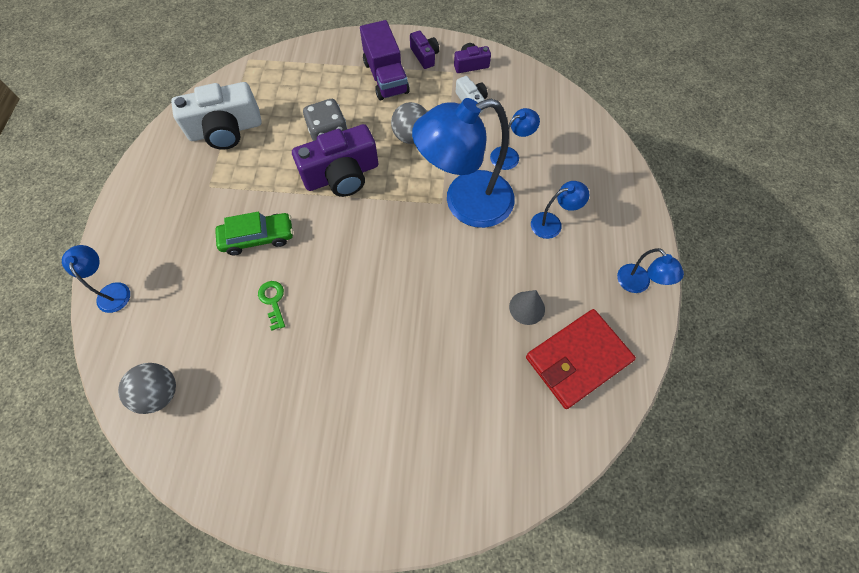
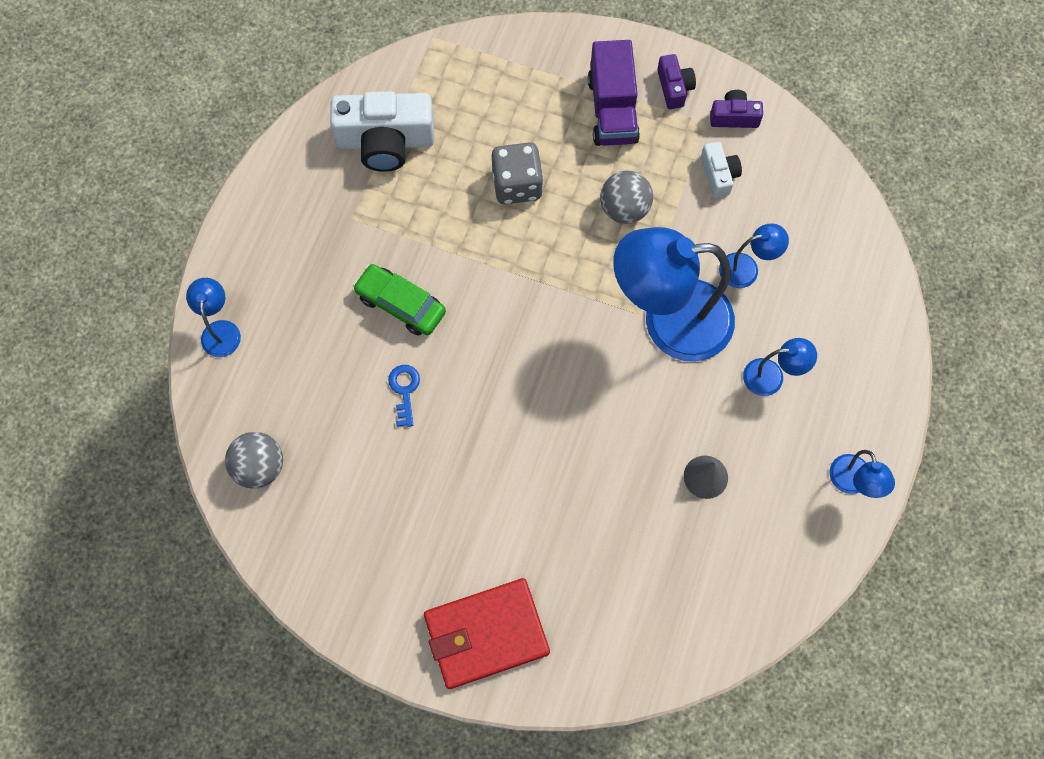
camera: 15 degrees right, 5 degrees up
(258, 238) = (401, 304): green car -> green car turned 150 degrees counterclockwise
(273, 301) = (404, 391): green key -> blue key
(341, 175) = (521, 243): purple camera -> none
(577, 359) = (746, 554): red wallet -> red wallet (486, 634)

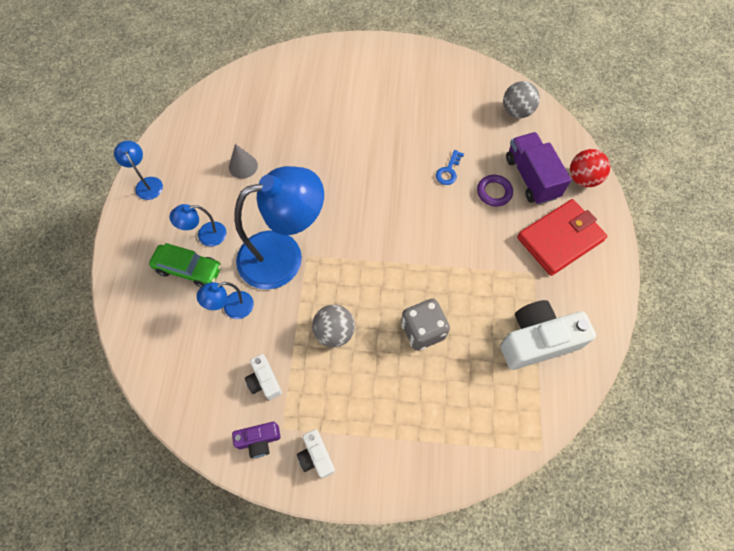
camera: 165 degrees right, 5 degrees down
(220, 330) = (583, 178): blue lamp -> red ball
(354, 341) = (494, 192): none -> purple ring
(401, 304) = (473, 222): green car -> green car (188, 269)
(404, 391) = (448, 171): blue key -> blue key turned 45 degrees clockwise
(486, 634) = (354, 64): red wallet -> red wallet (560, 239)
(612, 110) = (365, 418): purple truck -> purple truck (531, 177)
(674, 88) = (316, 456): purple camera -> white camera

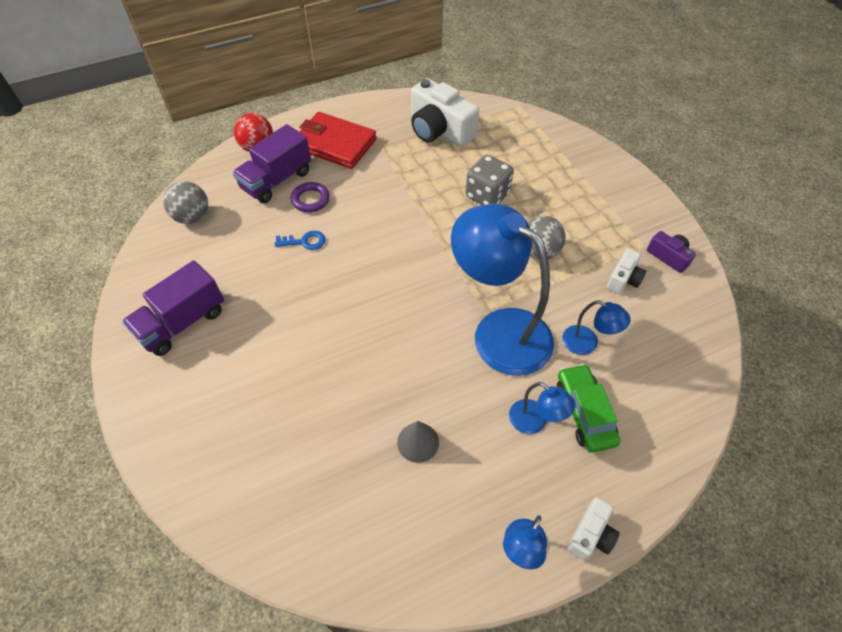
camera: 120 degrees left, 10 degrees down
(316, 456) = (642, 216): white camera -> white camera (590, 534)
(415, 80) = (182, 323): none -> purple truck

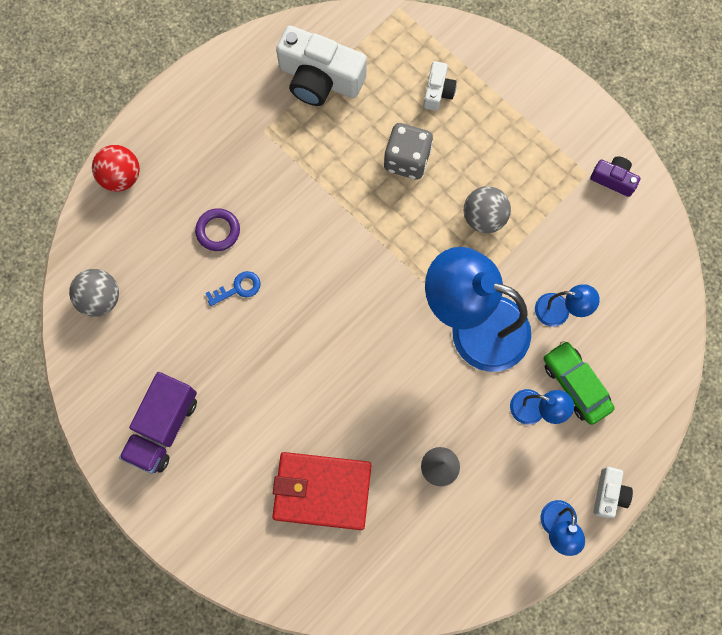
camera: 20 degrees left, 20 degrees up
(277, 180) = (167, 217): purple truck -> none
(335, 144) = (208, 141): red wallet -> red wallet (322, 491)
(623, 279) = (575, 223): white camera -> white camera (438, 92)

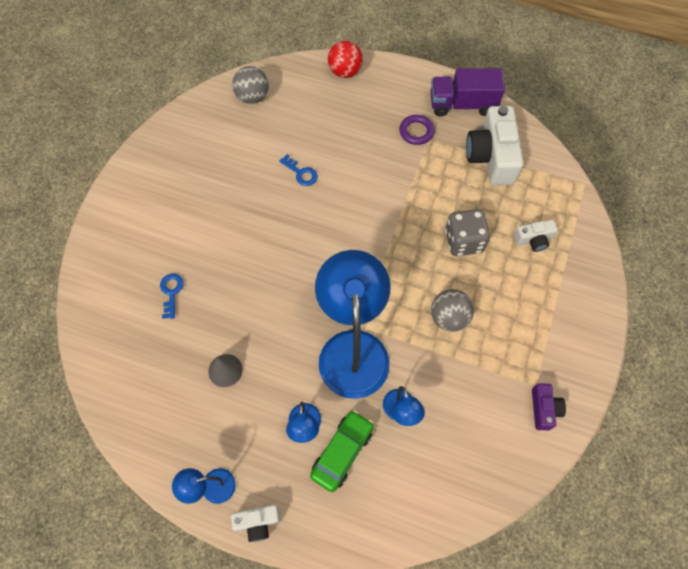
camera: 65 degrees right, 10 degrees down
(163, 427) = (178, 171): purple truck -> purple truck (462, 104)
(218, 231) = (337, 143): purple ring -> purple ring (416, 131)
(322, 491) = (171, 292): red wallet -> blue key

